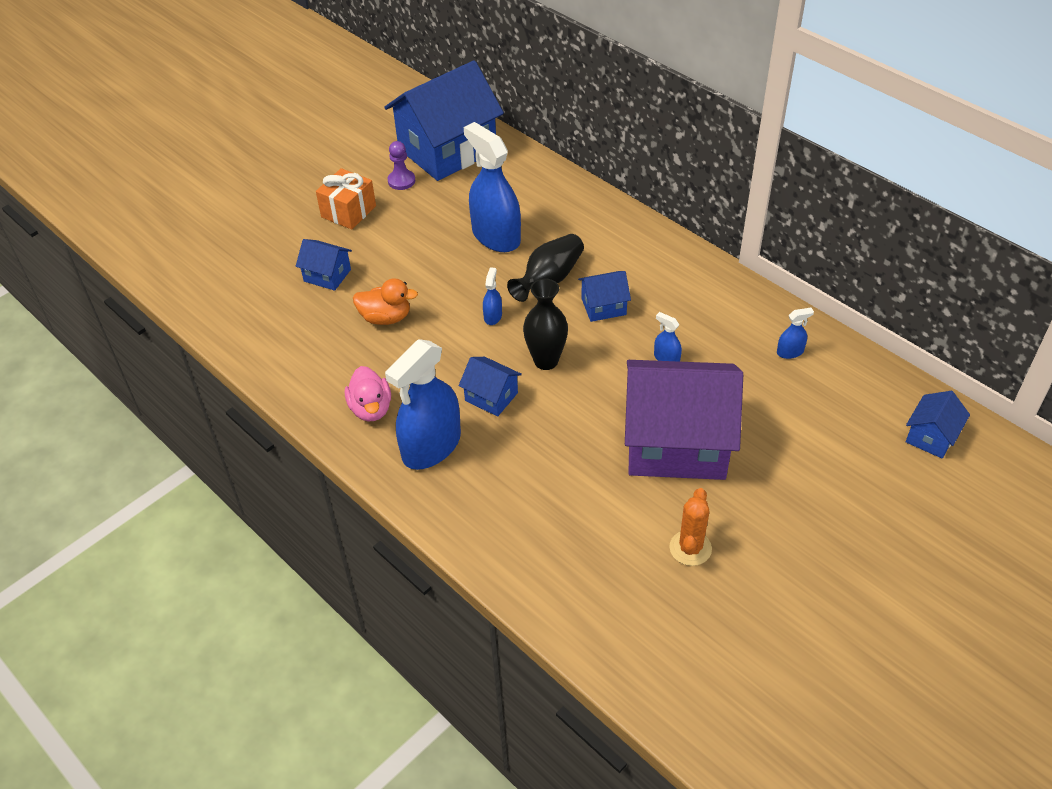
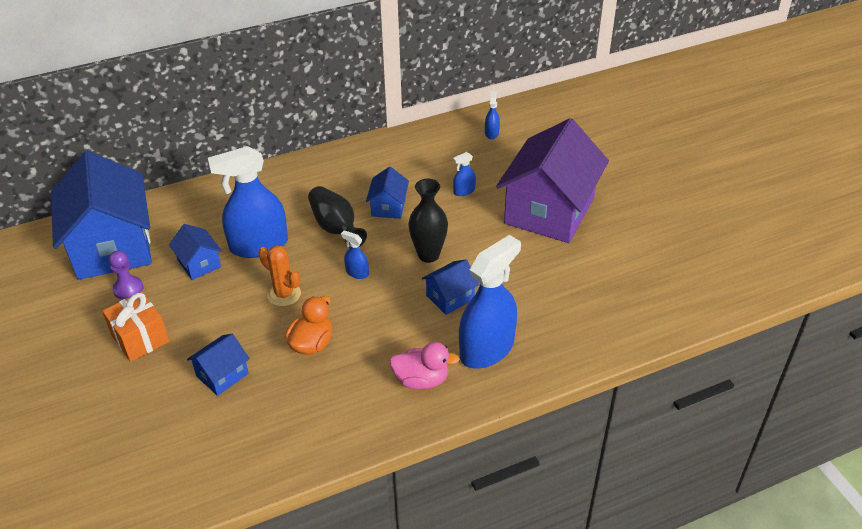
camera: 70 degrees left, 5 degrees down
(431, 446) = (487, 349): blue spray bottle -> blue spray bottle turned 105 degrees counterclockwise
(690, 548) = (647, 233): orange cactus -> orange cactus (284, 294)
(931, 437) = (595, 103): blue house -> blue house (199, 264)

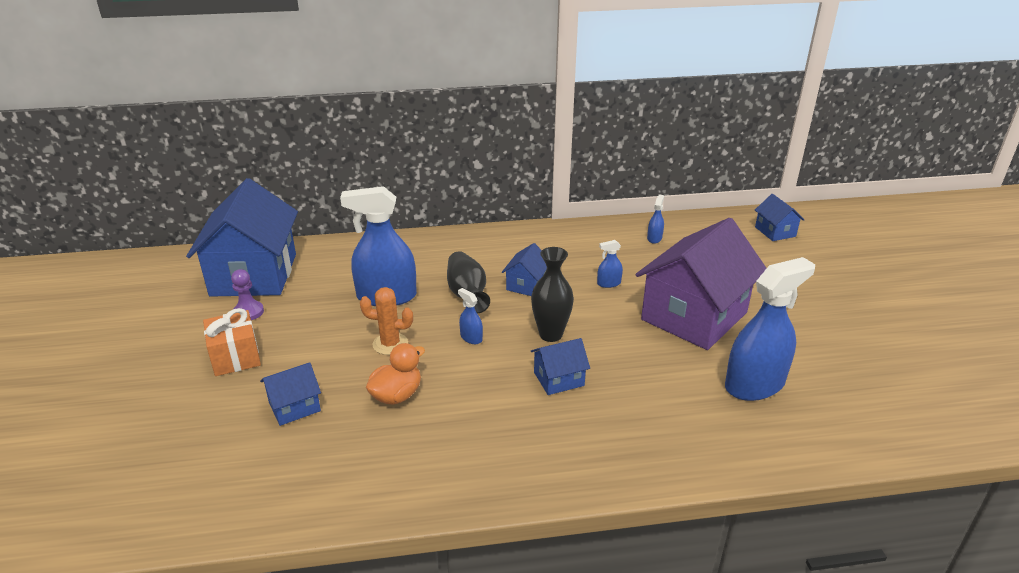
camera: 15 degrees right, 10 degrees down
(199, 264) = (323, 302): blue house -> blue house (775, 232)
(284, 294) = (390, 344): orange cactus -> orange cactus turned 45 degrees counterclockwise
(421, 380) = (496, 456): pink duck -> none
(487, 349) = (581, 439): blue spray bottle -> blue spray bottle (754, 384)

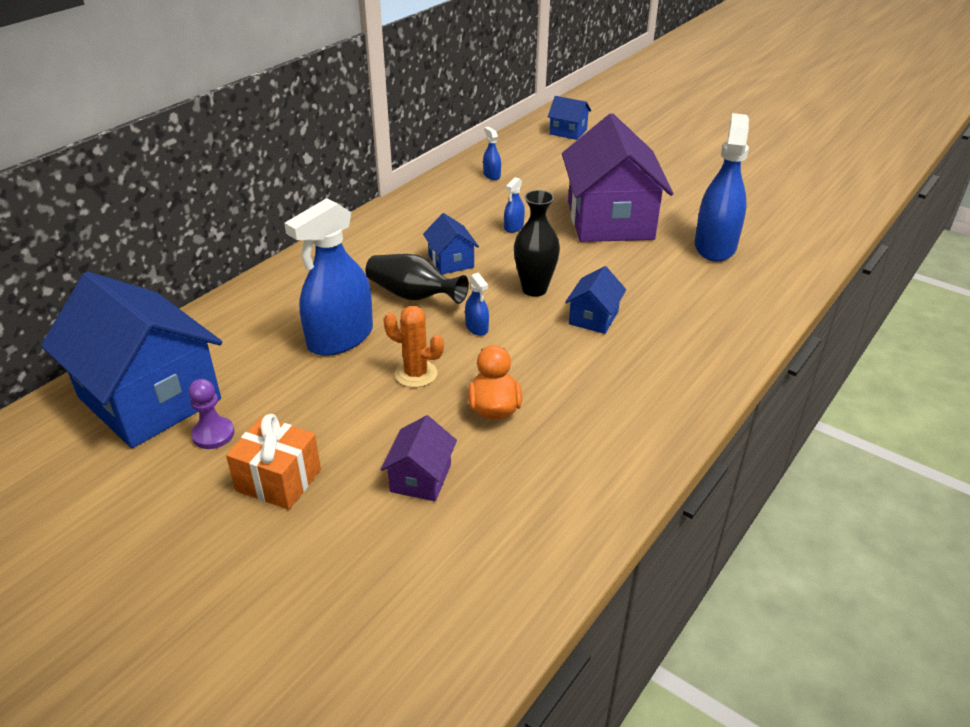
camera: 45 degrees left, 5 degrees up
(294, 407) = (421, 478): blue house -> purple house
(390, 344) = (416, 374): orange cactus -> orange cactus turned 60 degrees clockwise
(471, 338) = (477, 327): blue spray bottle -> blue spray bottle turned 120 degrees counterclockwise

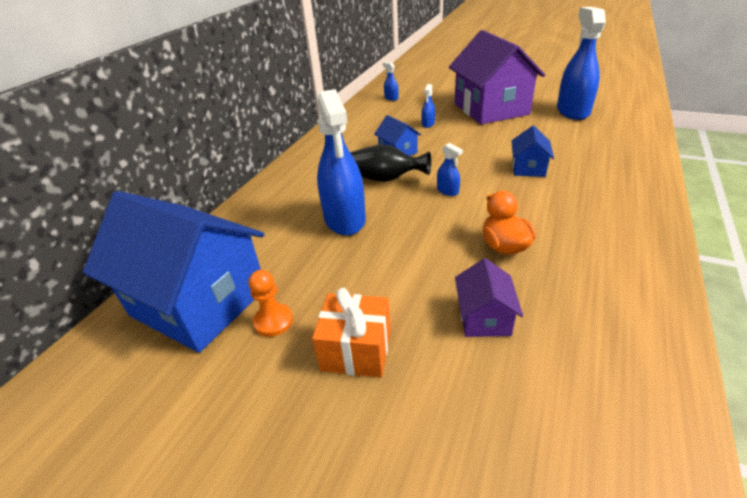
camera: 10 degrees left, 0 degrees up
(213, 434) = (273, 321): purple pawn -> orange pawn
(340, 338) = (345, 219): blue spray bottle -> blue spray bottle turned 45 degrees counterclockwise
(416, 374) = (423, 233): orange cactus -> none
(534, 289) = (471, 158): black vase -> none
(568, 132) = (425, 68): blue house -> none

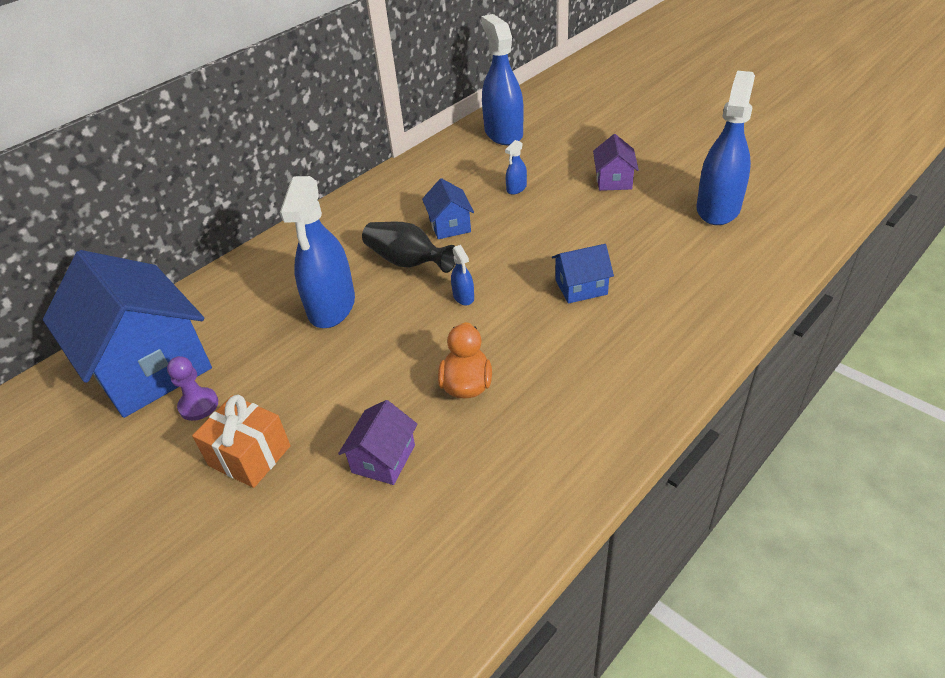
camera: 20 degrees right, 5 degrees up
(273, 321) = (198, 405): orange pawn -> purple pawn
(391, 98) = (503, 133): blue spray bottle -> blue spray bottle, size x2.37
(490, 109) = (613, 180): purple house -> purple house, size x0.44
(528, 168) = (581, 287): blue house -> blue house turned 45 degrees clockwise

